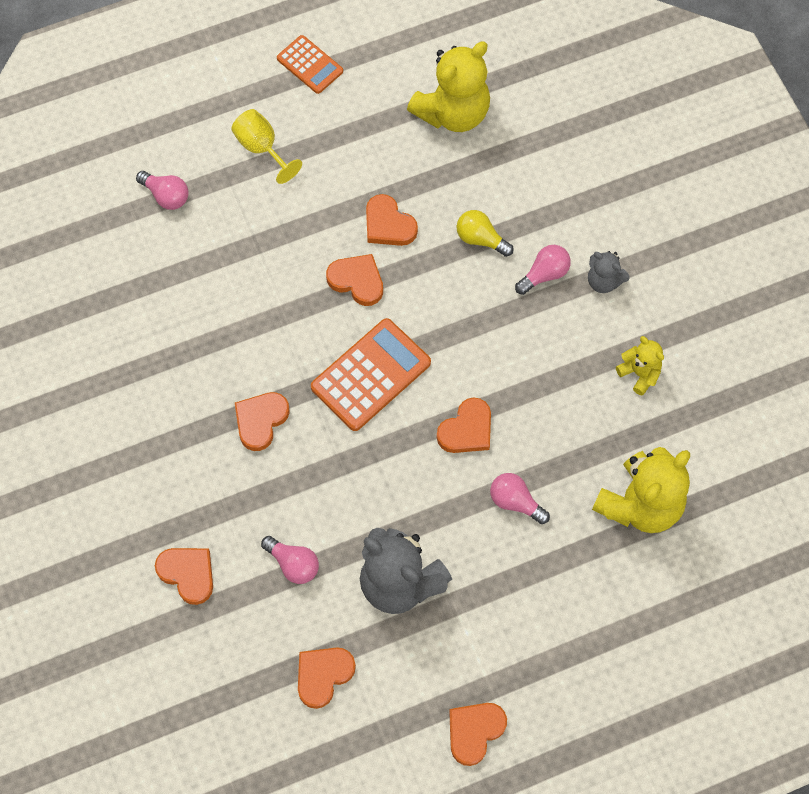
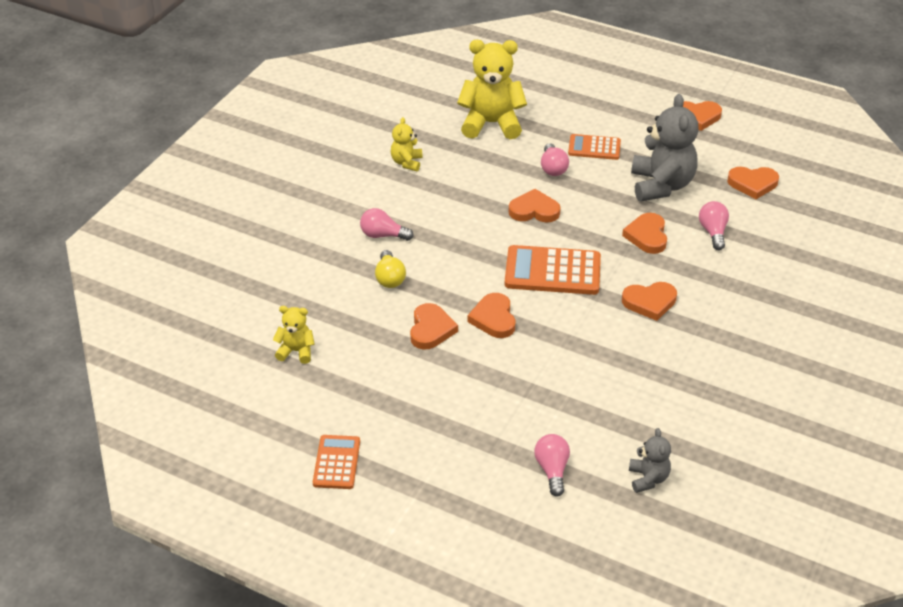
camera: 130 degrees left, 25 degrees down
(188, 574) = (783, 272): orange heart -> orange heart (647, 236)
(262, 148) = (446, 441): yellow goblet -> none
(453, 112) = (296, 351): yellow teddy bear -> yellow teddy bear, size x0.51
(513, 571) = (594, 148): none -> orange calculator
(604, 281) = (357, 208): grey teddy bear -> grey teddy bear (648, 478)

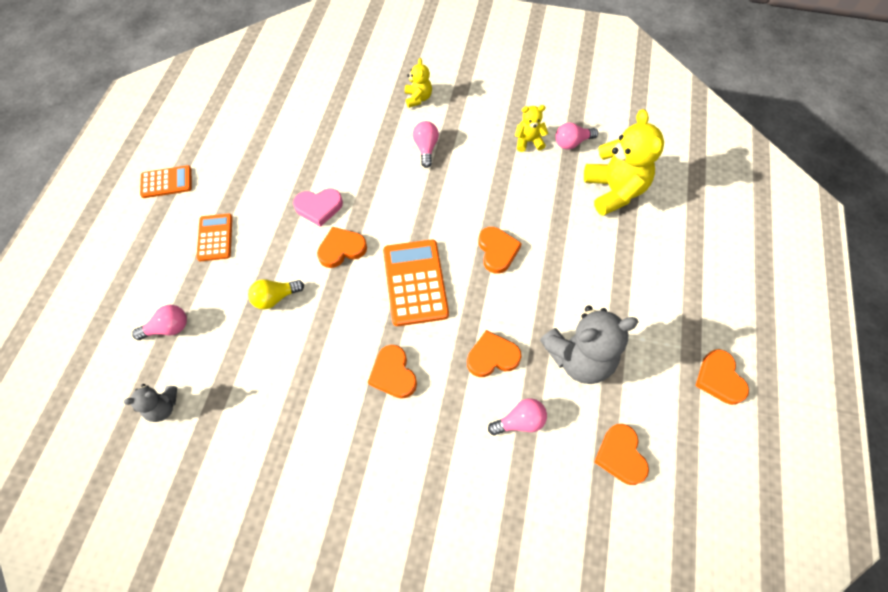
camera: 75 degrees right, 20 degrees up
(296, 351) = (278, 129): yellow teddy bear -> yellow teddy bear (418, 98)
(389, 278) = (374, 165): yellow light bulb -> yellow light bulb (275, 298)
(431, 329) = (319, 207): orange heart -> pink heart
(553, 168) = (567, 254): pink light bulb -> pink light bulb (572, 143)
(594, 148) = (615, 285): orange calculator -> orange calculator (215, 237)

